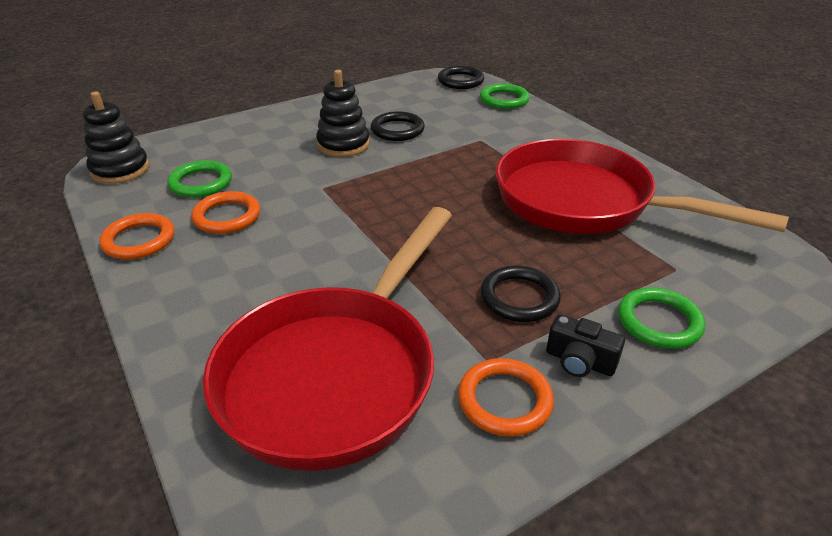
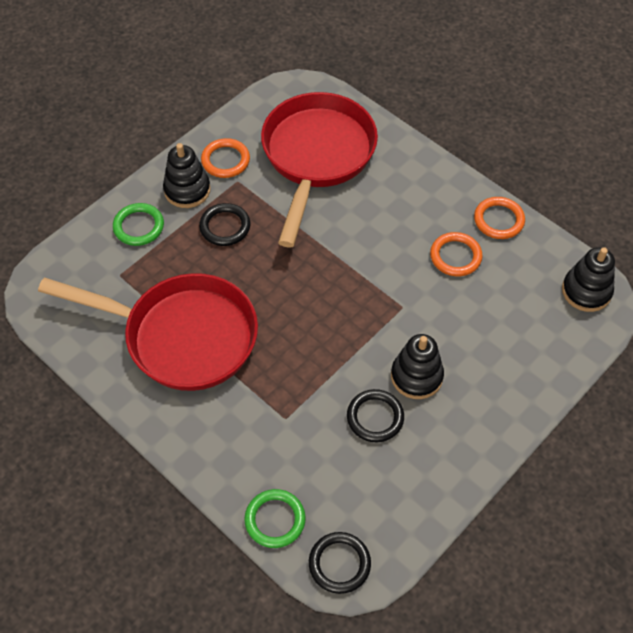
camera: 165 degrees right, 20 degrees up
(201, 183) = (505, 290): green ring -> none
(579, 361) = (187, 190): black camera -> black stacking toy

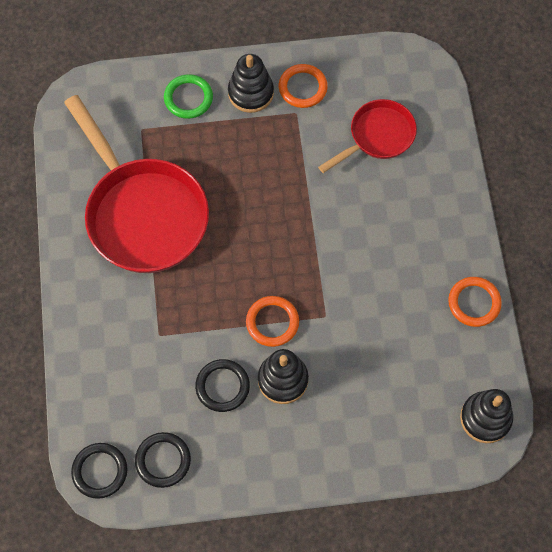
camera: 40 degrees right, 10 degrees up
(225, 227) = (251, 146): black ring -> black ring (163, 460)
(275, 520) = (85, 404): green ring -> none
(316, 157) = (377, 136): red pan -> red pan, size x0.55
(455, 256) = (407, 307): orange ring -> orange ring (272, 322)

